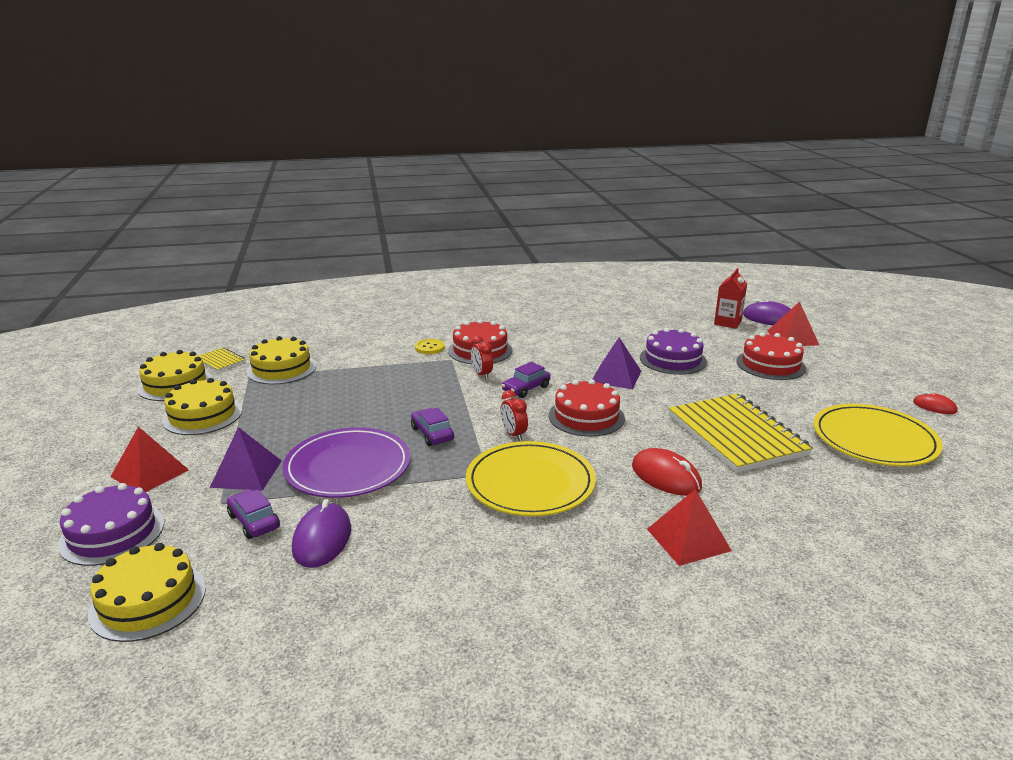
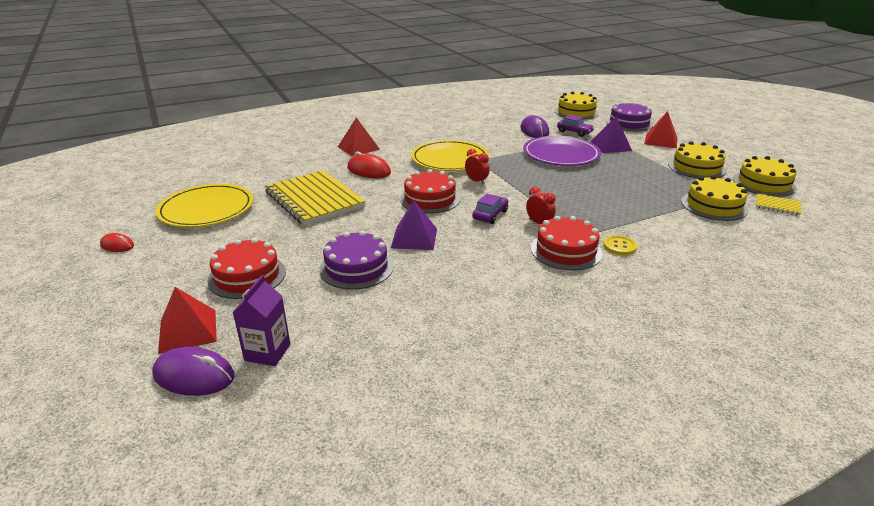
camera: 165 degrees right, 5 degrees up
(432, 434) = (531, 175): purple car -> none
(727, 323) = (267, 352): red carton -> purple carton

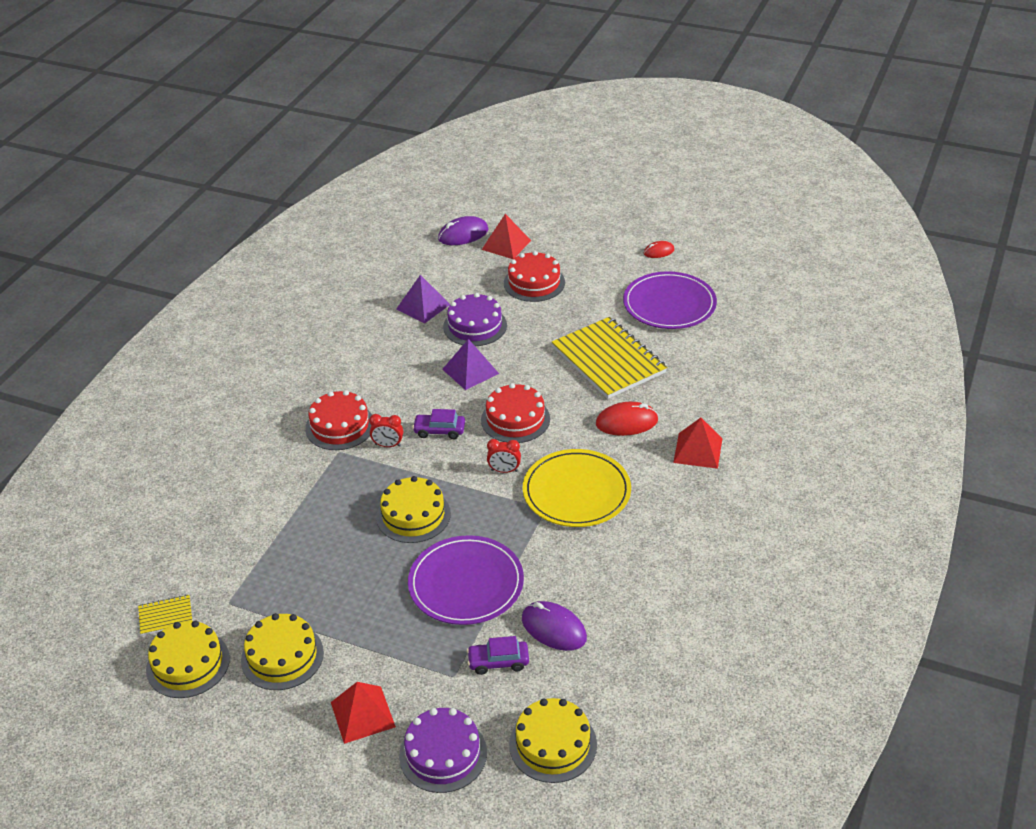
camera: 140 degrees right, 10 degrees up
(206, 209) = (669, 304): yellow plate -> purple plate
(267, 352) = (445, 260): purple carton -> none
(314, 200) = (608, 360): yellow notebook -> yellow notebook turned 45 degrees clockwise
(490, 215) = (439, 431): purple car -> purple car turned 105 degrees clockwise
(611, 146) = (421, 649): purple pyramid -> purple pyramid (423, 306)
(619, 246) = (299, 456): yellow button -> none
(714, 206) = (235, 574): yellow cake -> yellow cake (413, 515)

